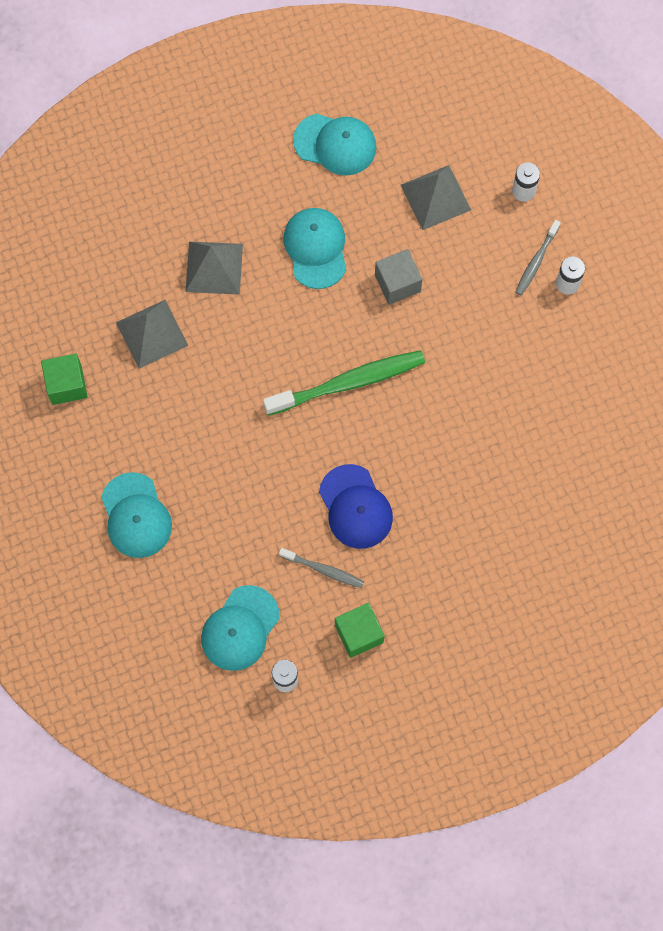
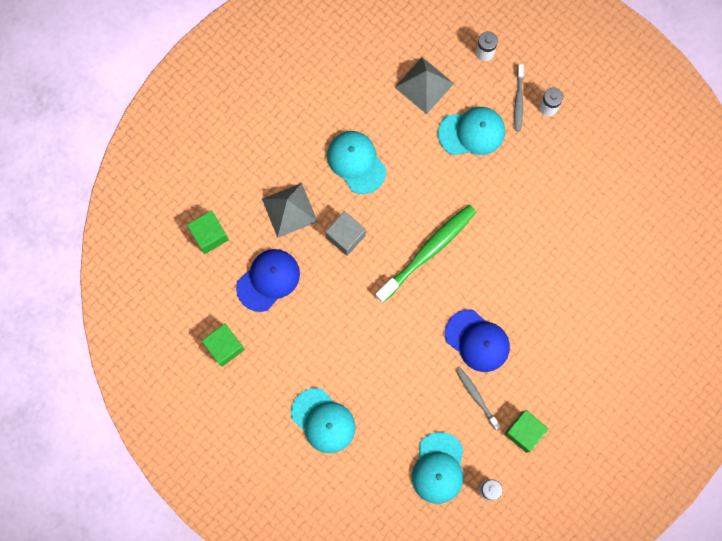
camera: 25 degrees left, 5 degrees up
(111, 255) = (209, 235): none -> green cube
(152, 333) = (268, 280): grey pyramid -> blue cap
(323, 570) = (476, 397): grey toothbrush -> grey toothbrush turned 120 degrees counterclockwise
(335, 144) = (332, 77): turquoise cap -> turquoise cap (472, 132)
(397, 283) = (427, 161): grey cube -> grey cube (346, 236)

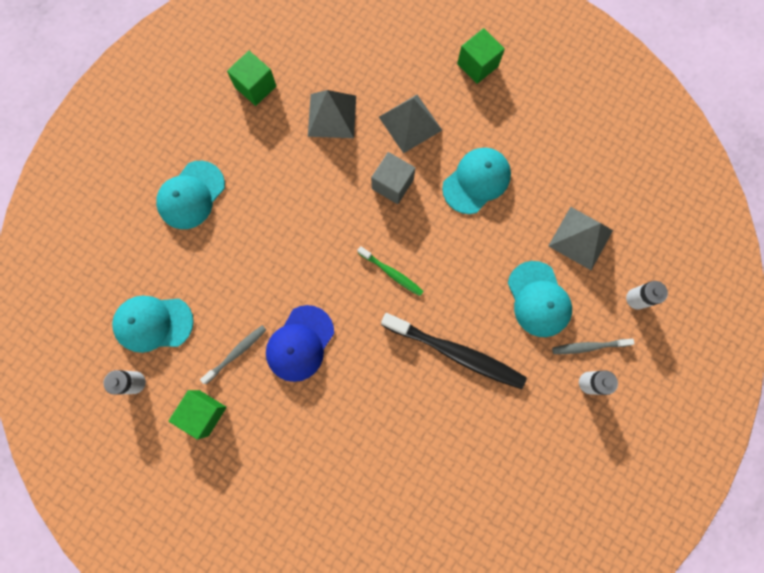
camera: 80 degrees right, 0 degrees up
(209, 235) = (369, 52): green cube -> green cube (477, 65)
(268, 280) = (332, 116): blue cap -> grey pyramid
(428, 251) = (391, 273): green toothbrush -> green toothbrush, size x0.52
(506, 210) = (456, 352): none -> black toothbrush

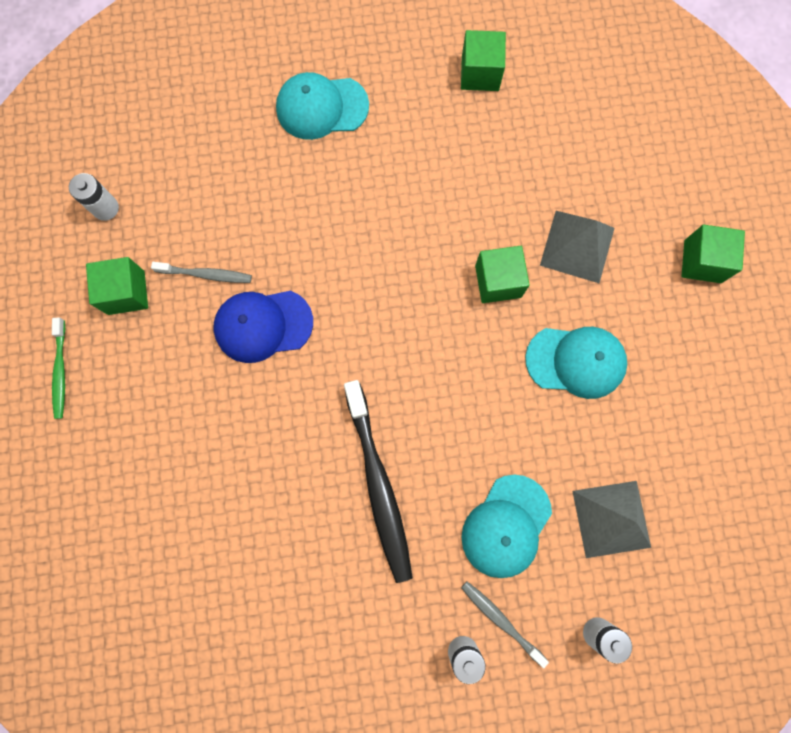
camera: 50 degrees right, 0 degrees up
(153, 323) = (173, 178): turquoise cap -> none
(332, 116) = (515, 166): grey pyramid -> none
(391, 273) = (406, 355): green toothbrush -> green toothbrush (61, 371)
(392, 184) = (498, 281): grey cube -> green cube

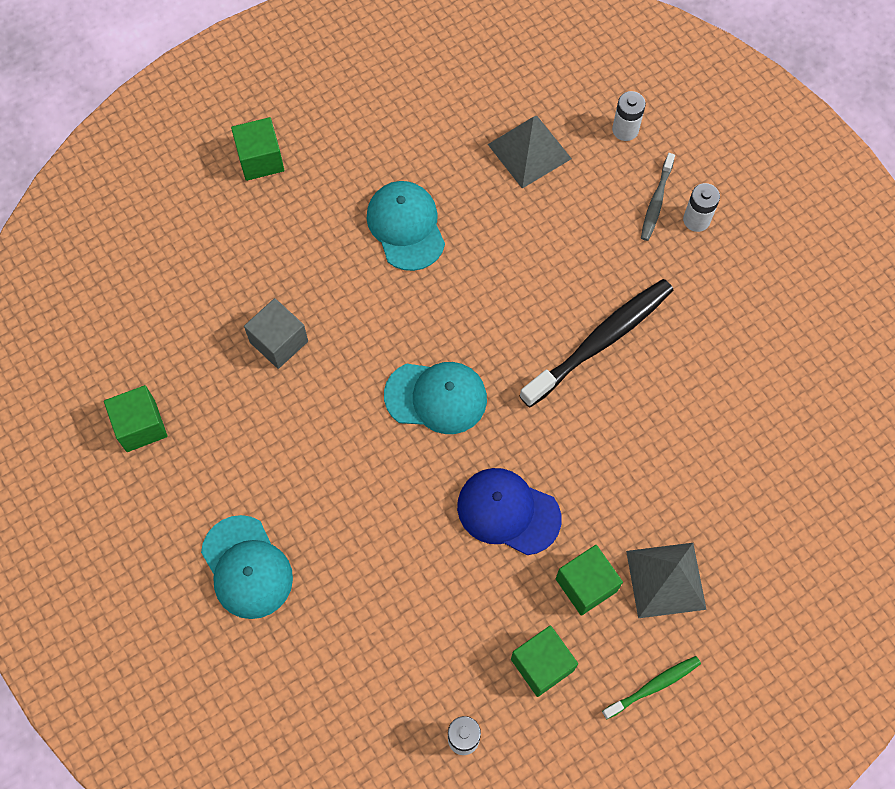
camera: 115 degrees left, 10 degrees down
(206, 274) = (484, 594): grey toothbrush -> none
(263, 325) = (508, 512): blue cap -> blue cap turned 150 degrees clockwise
(498, 281) = (360, 320): green cube -> green cube (586, 585)
(506, 526) = (579, 227): turquoise cap -> turquoise cap (436, 397)
(507, 206) = (279, 342): none -> grey cube
(577, 246) = (293, 266): grey pyramid -> grey pyramid (665, 580)

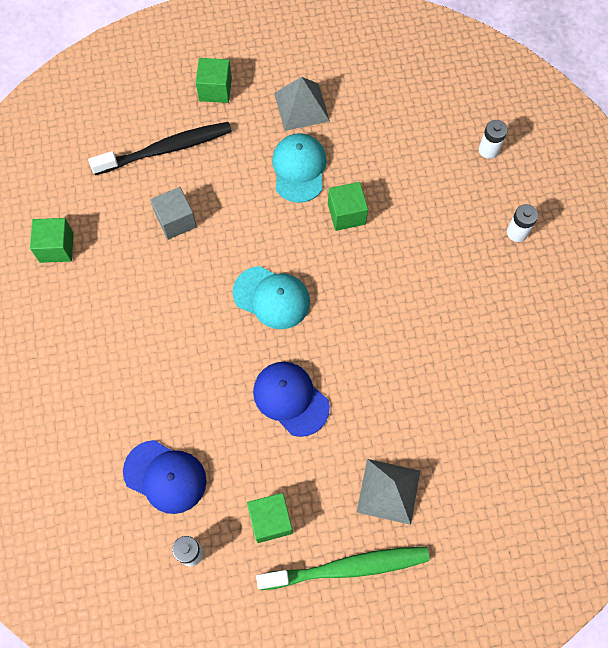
camera: 20 degrees right, 0 degrees up
(247, 567) = (88, 372): turquoise cap -> none
(395, 659) = (165, 476): none -> blue cap
(529, 151) = (411, 143): grey pyramid -> grey pyramid (301, 106)
(586, 585) = (327, 473): green cube -> green cube (346, 214)
(600, 341) = (408, 297): black toothbrush -> black toothbrush (166, 149)
(653, 686) = (347, 567): green toothbrush -> green toothbrush, size x1.92
(656, 201) = (491, 209): grey toothbrush -> none

